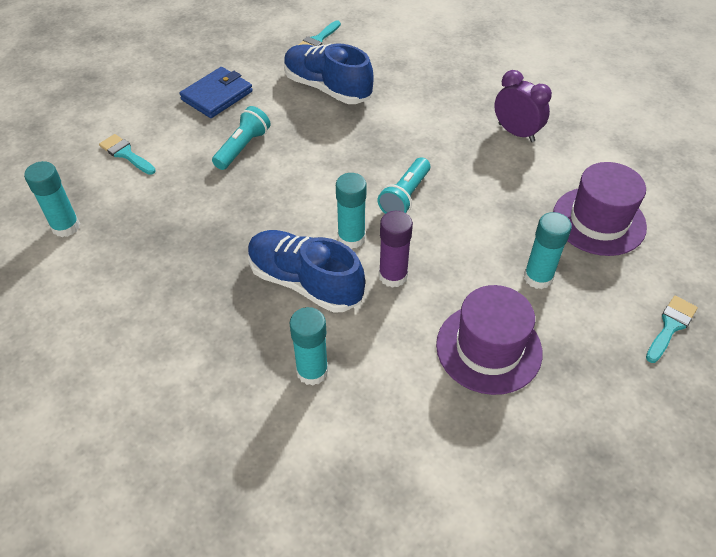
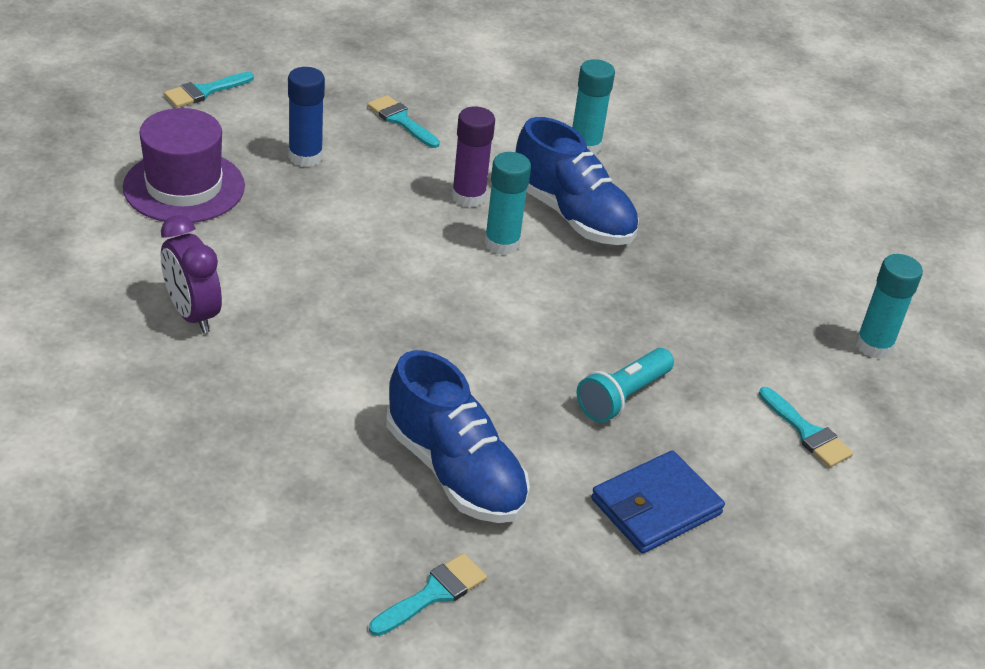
camera: 170 degrees left, 10 degrees down
(405, 196) = (410, 272): turquoise flashlight -> none
(488, 348) = (401, 120): purple hat -> turquoise brush
(538, 277) = (305, 157): turquoise glue stick -> blue glue stick

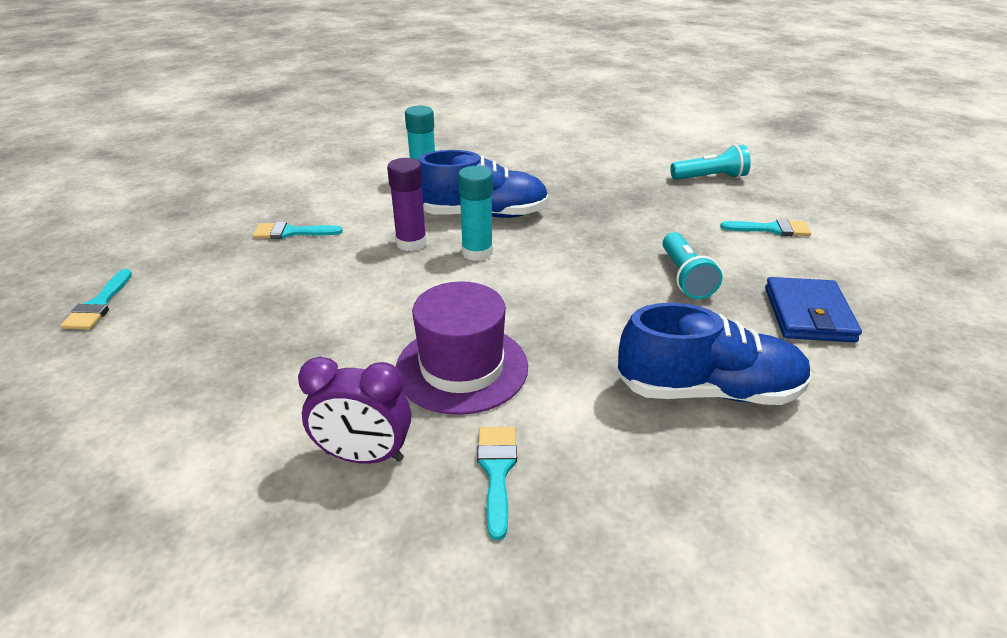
camera: 45 degrees left, 5 degrees down
(184, 187) = (192, 375): purple hat -> purple hat (461, 368)
(305, 157) = (261, 292): blue glue stick -> none
(433, 593) = (855, 475): turquoise brush -> turquoise brush (497, 471)
(873, 346) = (710, 178): turquoise glue stick -> turquoise flashlight

